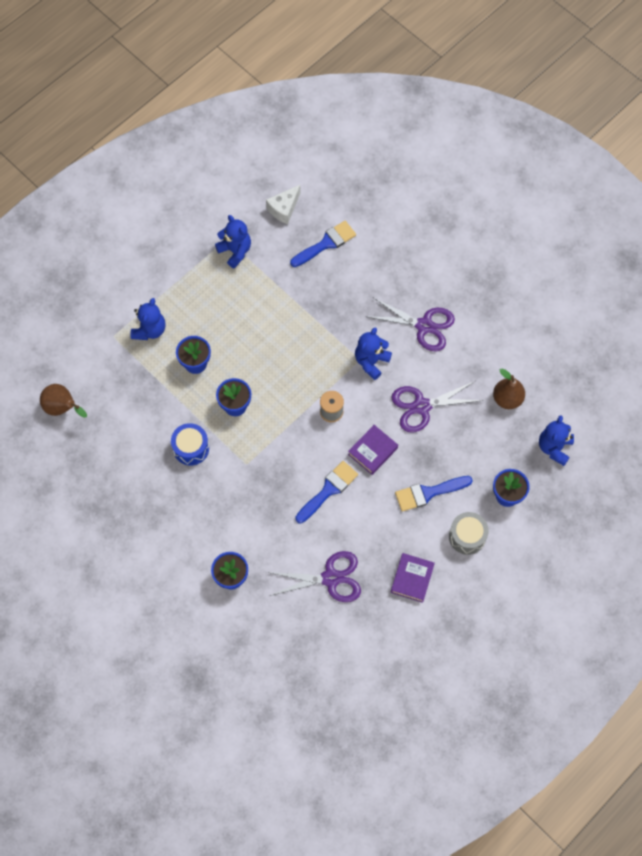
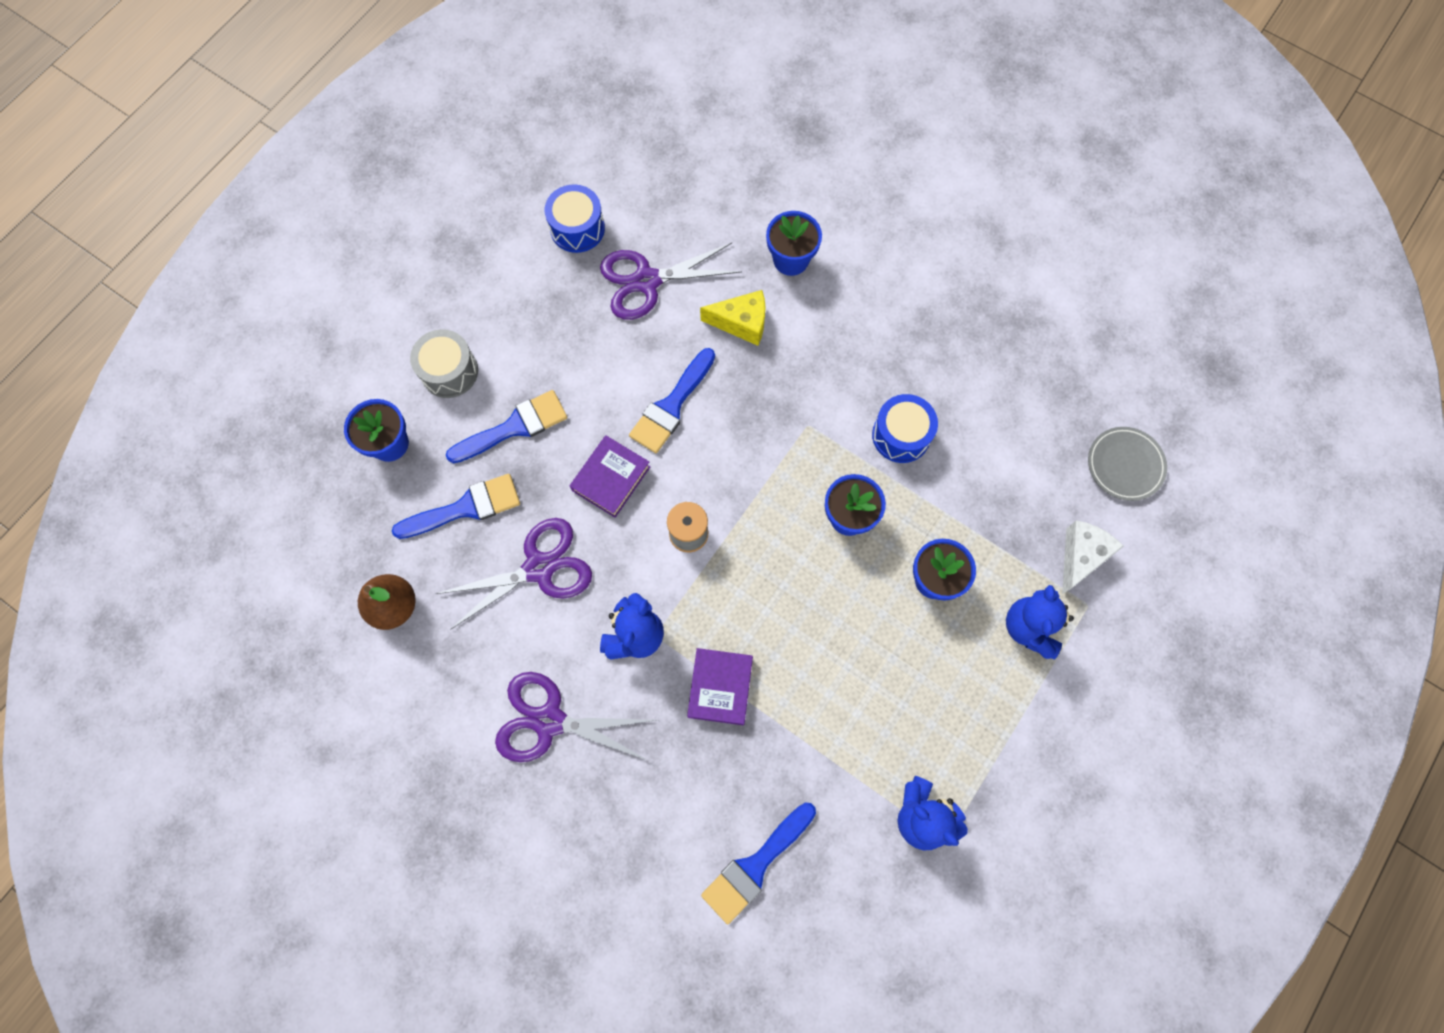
camera: 170 degrees right, 5 degrees up
(62, 408) = (1125, 465): brown pear -> grey plate
(273, 538) = (741, 323): none -> yellow cheese
(284, 209) = (852, 932): white cheese -> white cheese (1081, 556)
(372, 626) = (577, 228): none -> blue drum
(412, 579) = (527, 299): purple book -> purple book (720, 687)
(462, 448) = (466, 508): none -> blue brush
(554, 448) = (314, 533): blue teddy bear -> none

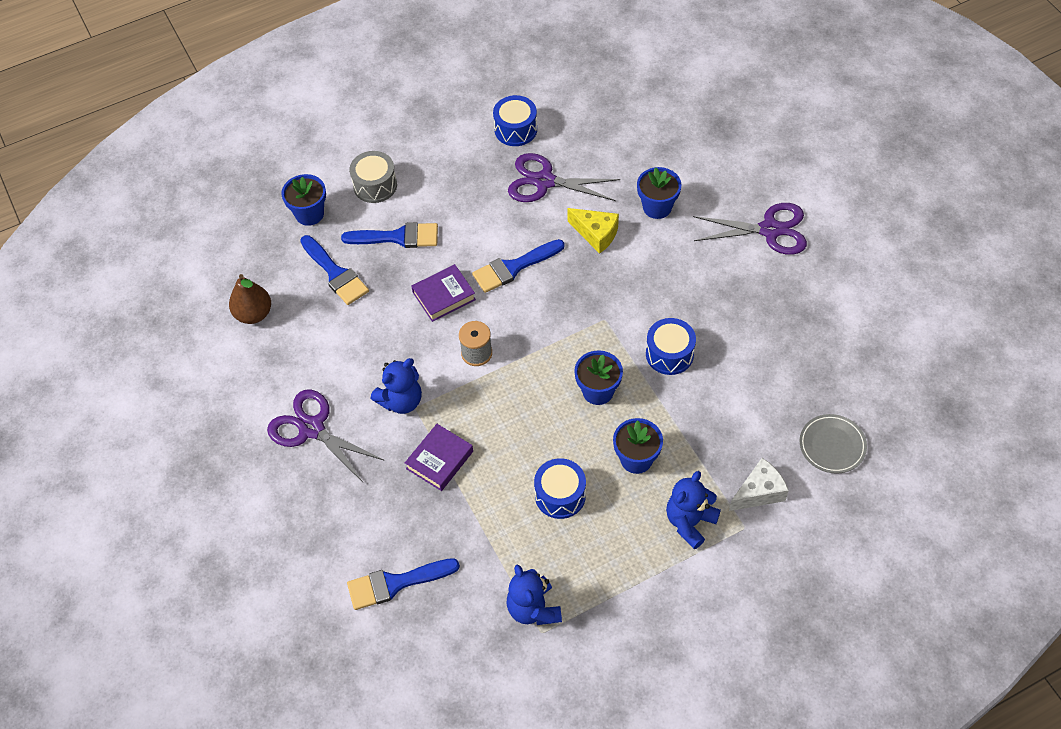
camera: 30 degrees right, 15 degrees down
(466, 508) = (335, 273): blue brush -> blue brush turned 45 degrees clockwise
(539, 568) = (361, 331): purple scissors -> purple scissors (770, 230)
(877, 664) = (560, 495): none -> blue drum

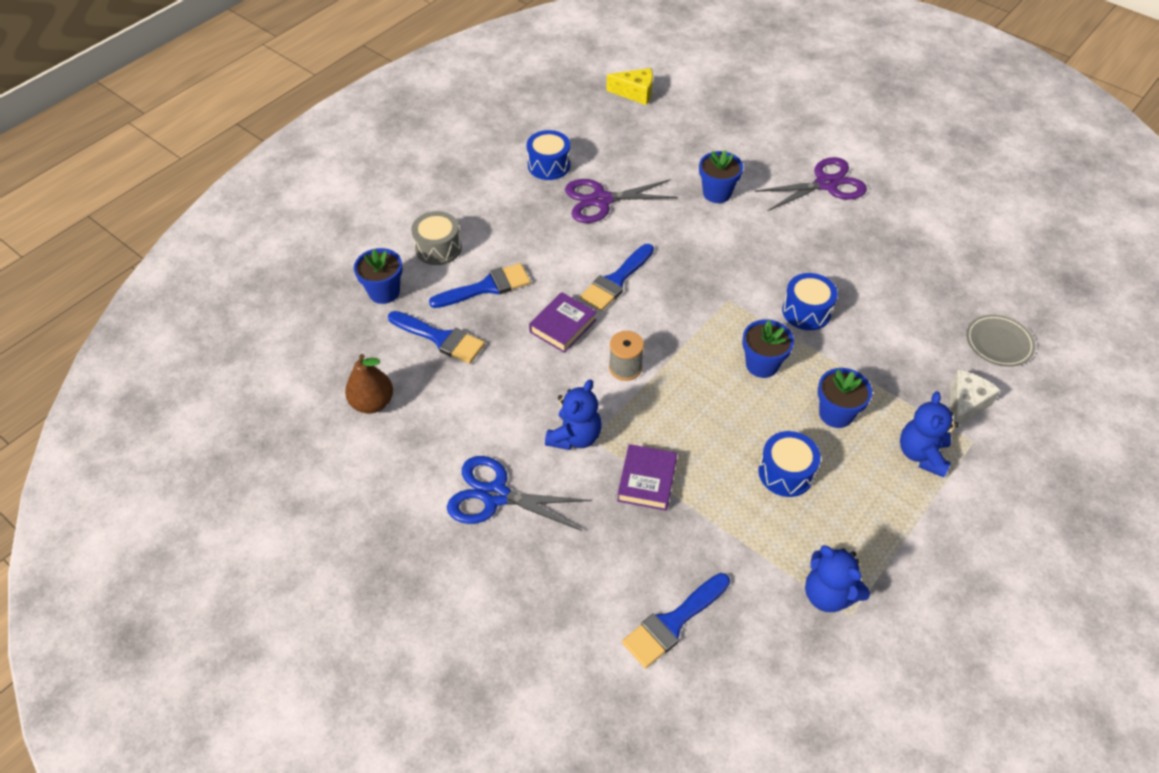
camera: 25 degrees left, 5 degrees down
(312, 428) = (495, 495): purple scissors -> blue scissors
(596, 234) = (676, 230): yellow cheese -> yellow cheese (635, 93)

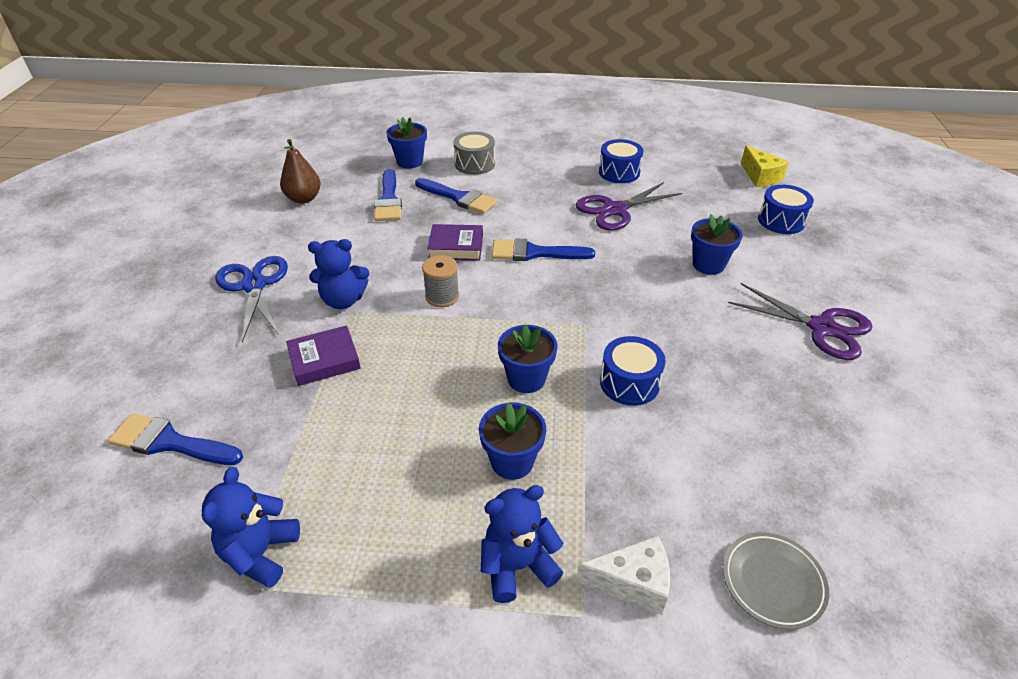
camera: 55 degrees right, 10 degrees down
(601, 200) = (615, 210): purple scissors -> purple scissors turned 75 degrees counterclockwise
(786, 473) = (401, 452): blue drum -> blue drum (781, 221)

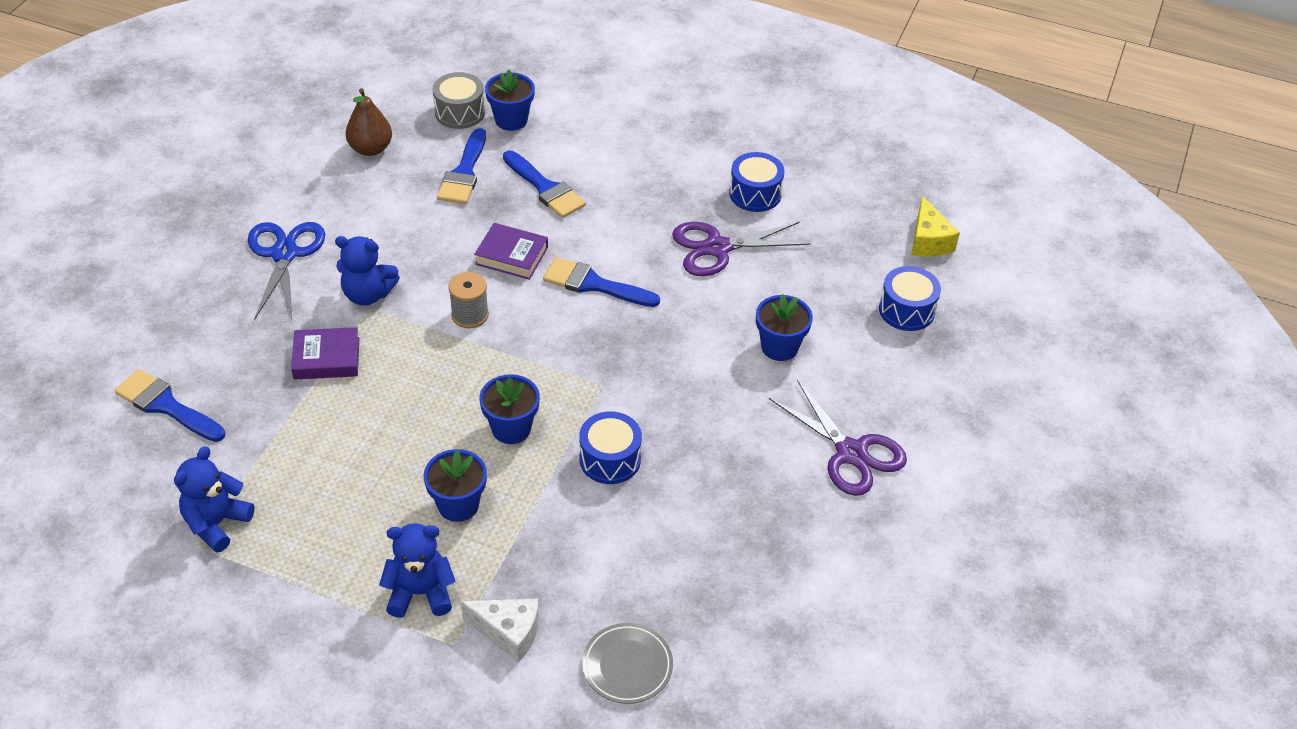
camera: 15 degrees right, 5 degrees up
(474, 164) = (586, 141): grey drum -> grey drum (459, 112)

